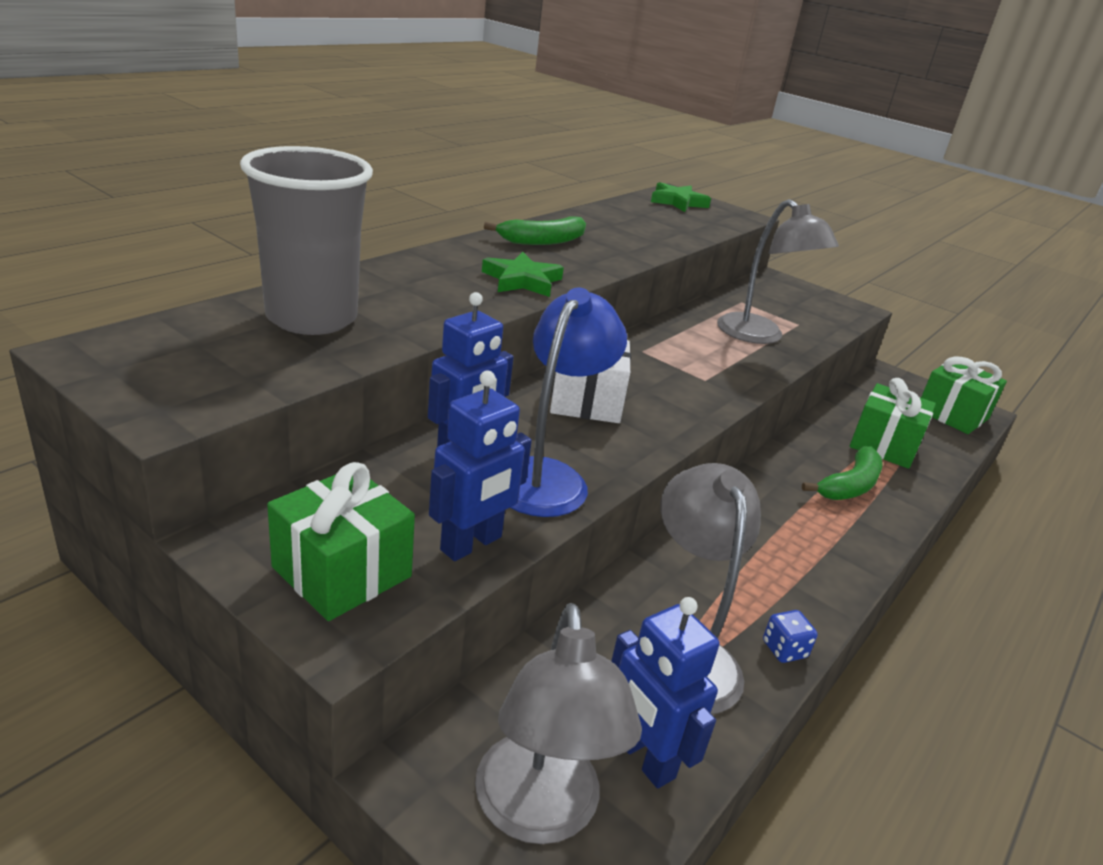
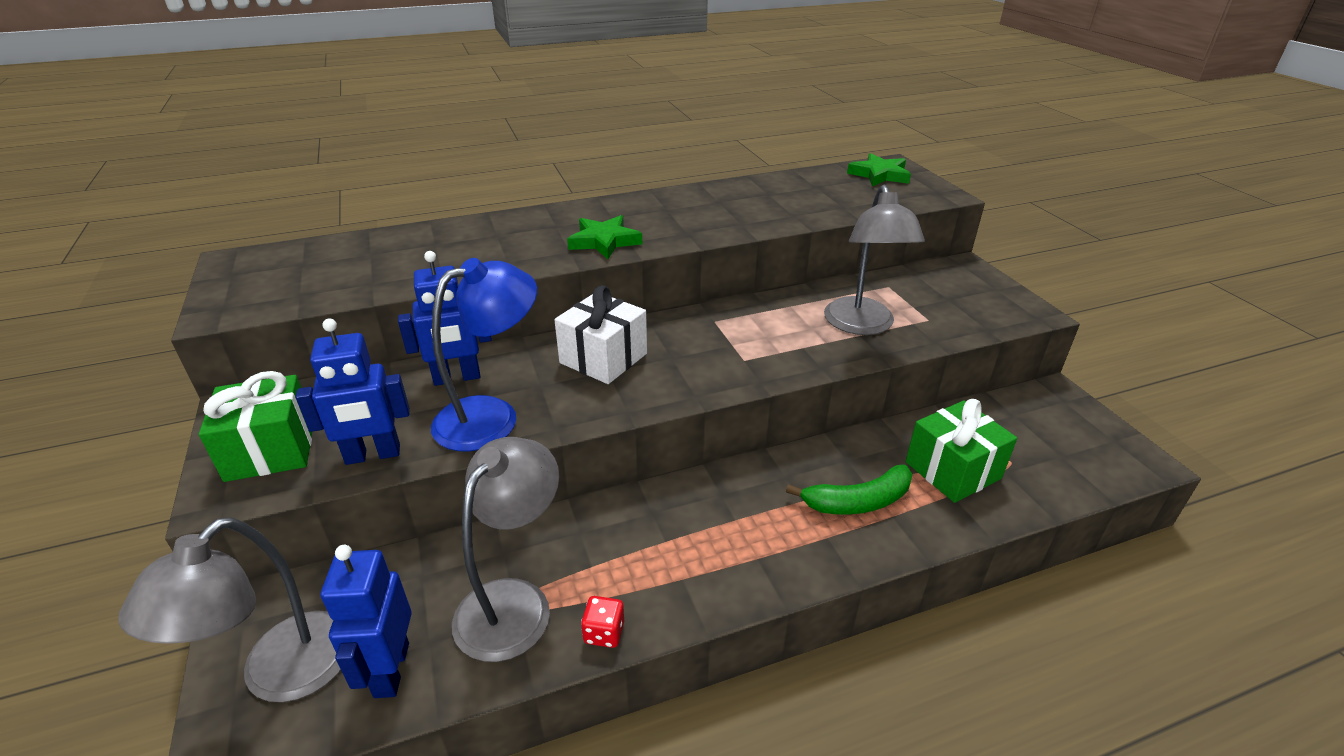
camera: 35 degrees right, 5 degrees up
(312, 318) = (398, 254): grey cup -> none
(543, 241) = (675, 206): green banana -> none
(784, 649) = (604, 632): blue dice -> red dice
(952, 414) = (1093, 457): green gift -> none

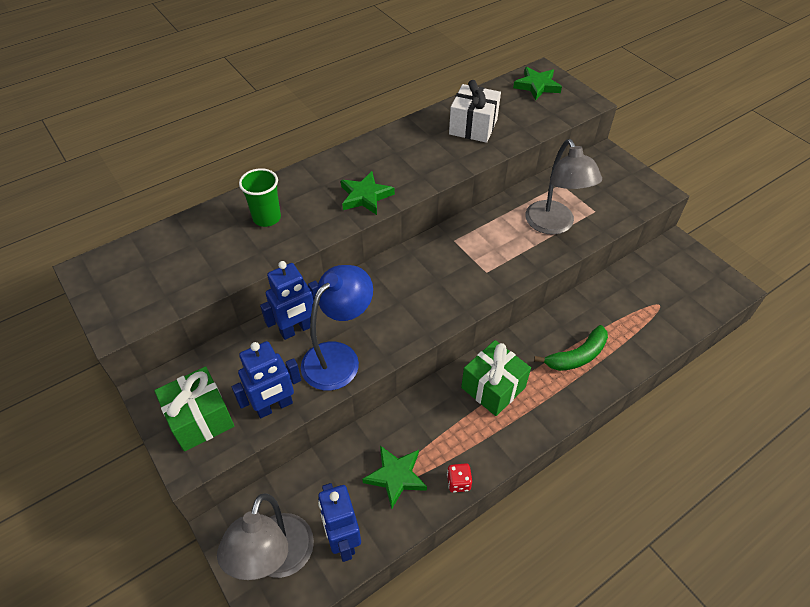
camera: 15 degrees left, 15 degrees up
(471, 244) = (267, 218): none -> green cup
(514, 602) = (396, 476): grey lamp -> green star
(603, 358) = (391, 290): white gift -> white gift (473, 127)
(952, 470) = (627, 319): green gift -> green gift (493, 387)

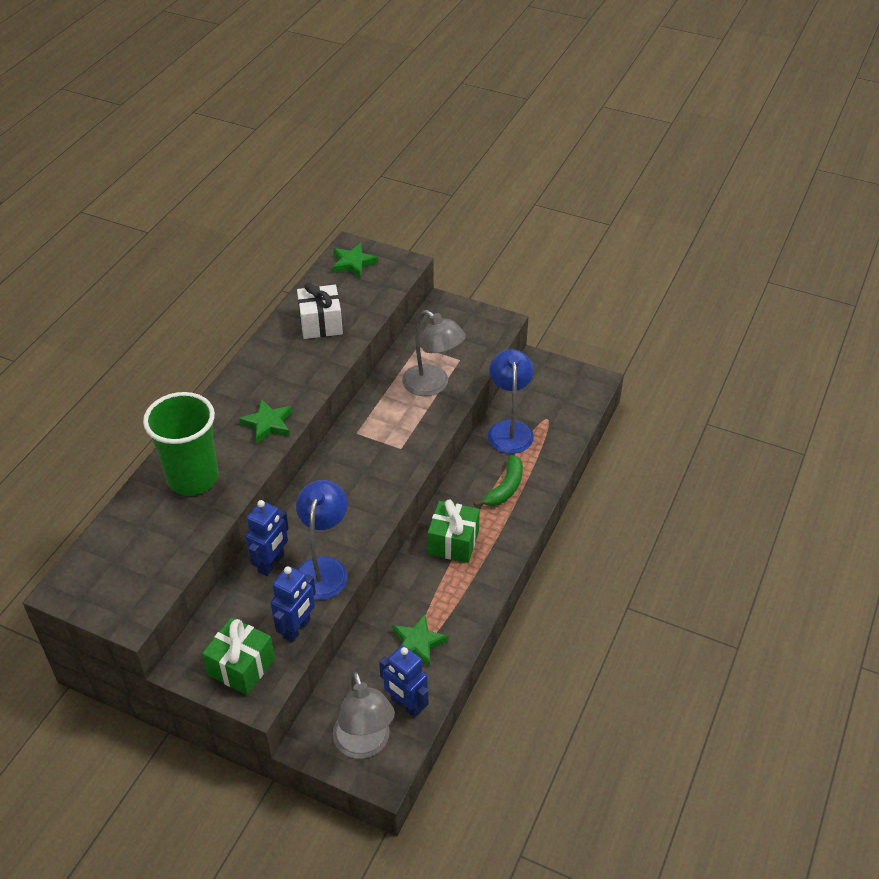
camera: 30 degrees left, 5 degrees down
(267, 218) = (193, 478): green cup -> green cup, size x1.85
(458, 482) = (469, 623): red dice -> none
(614, 299) = (509, 429): none -> blue lamp

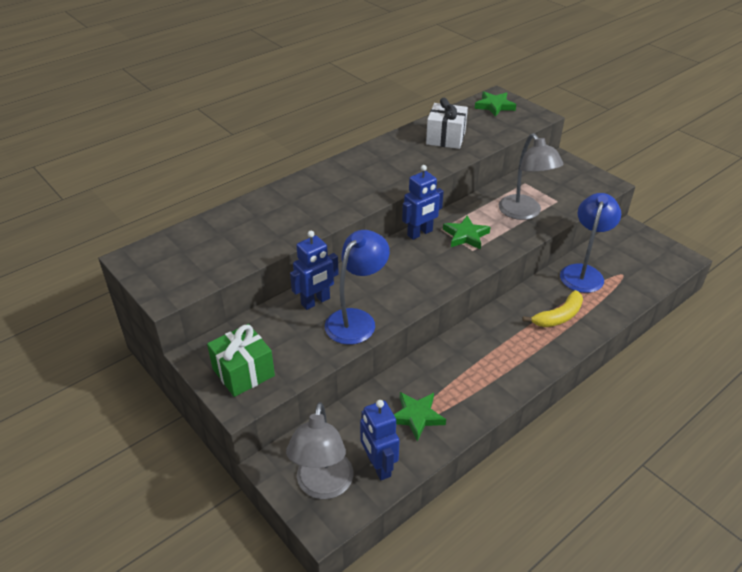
camera: 25 degrees right, 5 degrees down
(193, 478) = (281, 212): green cup -> none
(268, 424) = (363, 192): green star -> green star (465, 236)
(297, 629) = (307, 359): blue robot -> blue robot (420, 233)
(453, 542) = (490, 344): green gift -> none
(505, 488) = (558, 316): green banana -> yellow banana

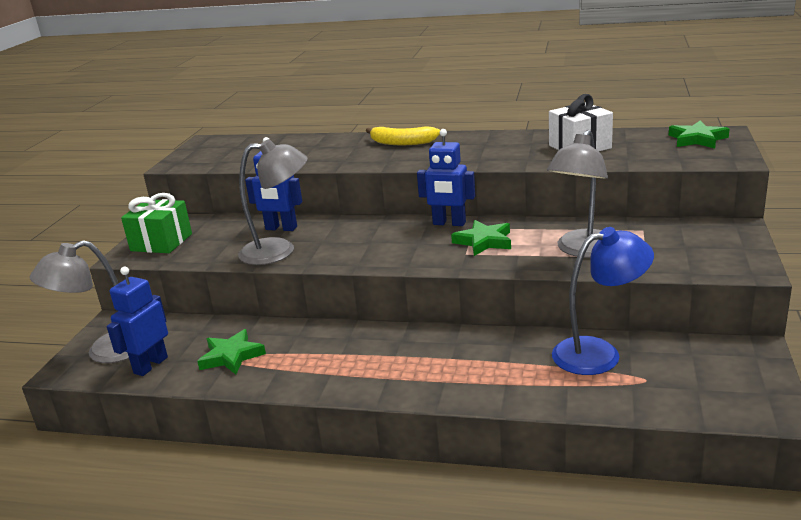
camera: 55 degrees right, 15 degrees down
(356, 320) = (279, 251): blue lamp -> grey lamp
(558, 316) = (489, 369): yellow banana -> yellow banana (402, 143)

